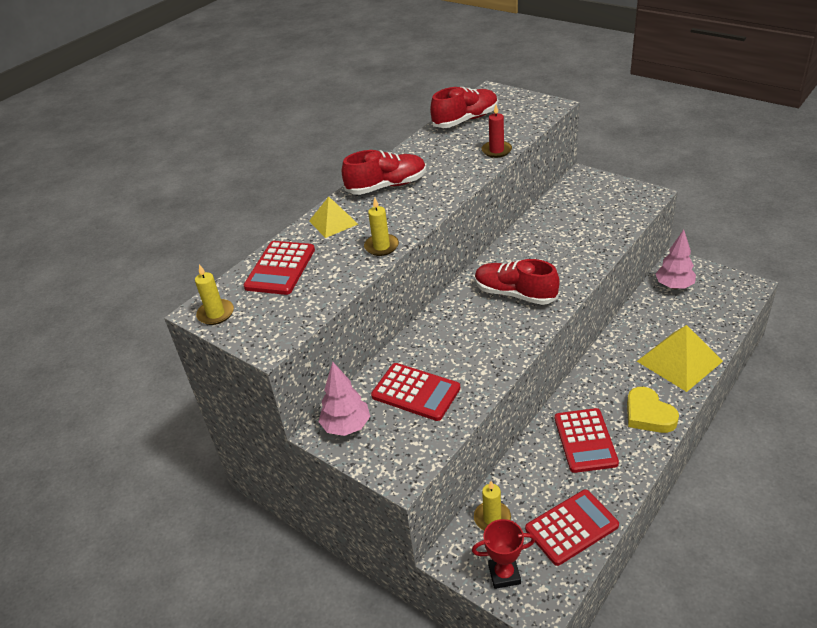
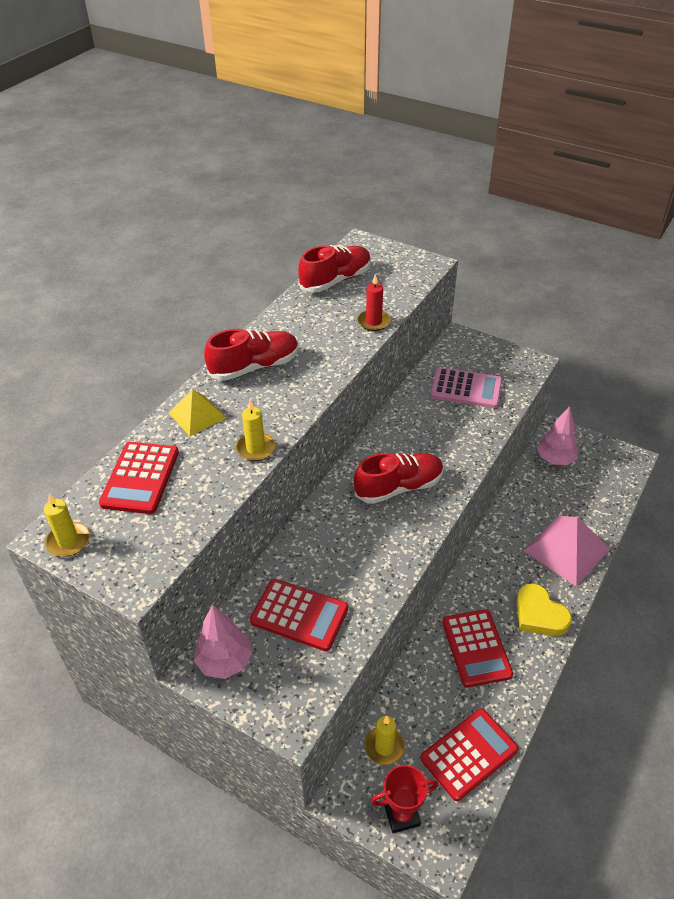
camera: 10 degrees left, 5 degrees up
(515, 294) = (398, 487): red shoe -> red shoe turned 135 degrees clockwise
(585, 216) = (466, 389): none -> pink calculator
(679, 361) = (566, 549): yellow pyramid -> pink pyramid

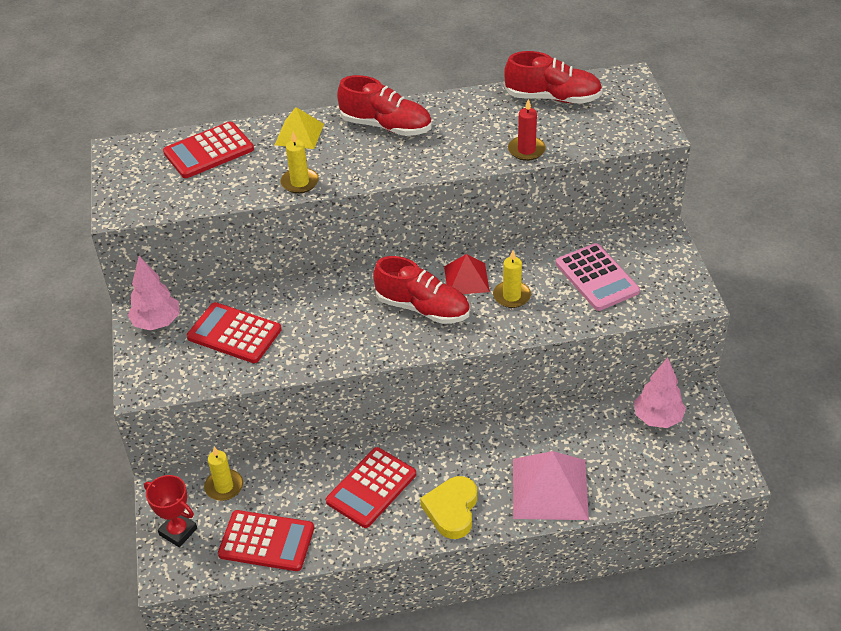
camera: 50 degrees right, 0 degrees up
(68, 541) = (121, 160): yellow candle -> yellow candle (511, 296)
(299, 615) = (234, 333): red calculator -> red calculator turned 135 degrees clockwise
(395, 447) = (466, 279): none -> red pyramid

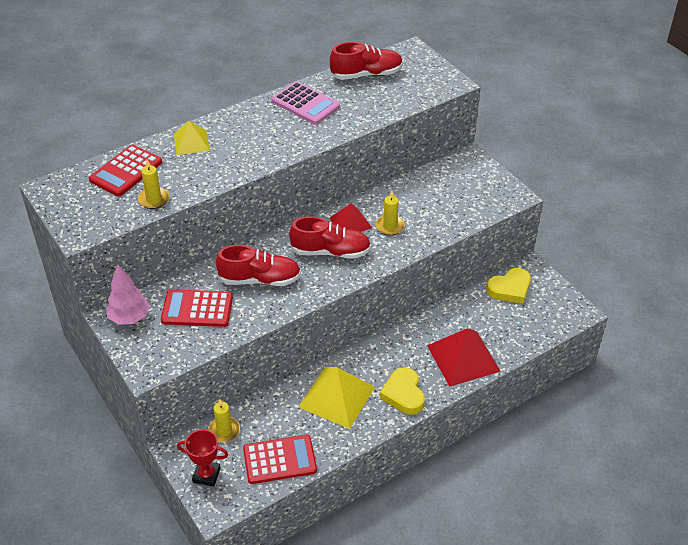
camera: 25 degrees left, 0 degrees up
(300, 182) = (214, 178): yellow candle -> yellow candle (154, 199)
(371, 488) = (337, 397): red calculator -> yellow pyramid
(386, 126) = (255, 121): red shoe -> red shoe (260, 279)
(526, 150) = (370, 116): red candle -> none
(550, 488) = (463, 358): pink pyramid -> red pyramid
(596, 278) = (441, 198): pink calculator -> pink calculator (305, 104)
(657, 418) = (510, 289): pink tree -> yellow heart

